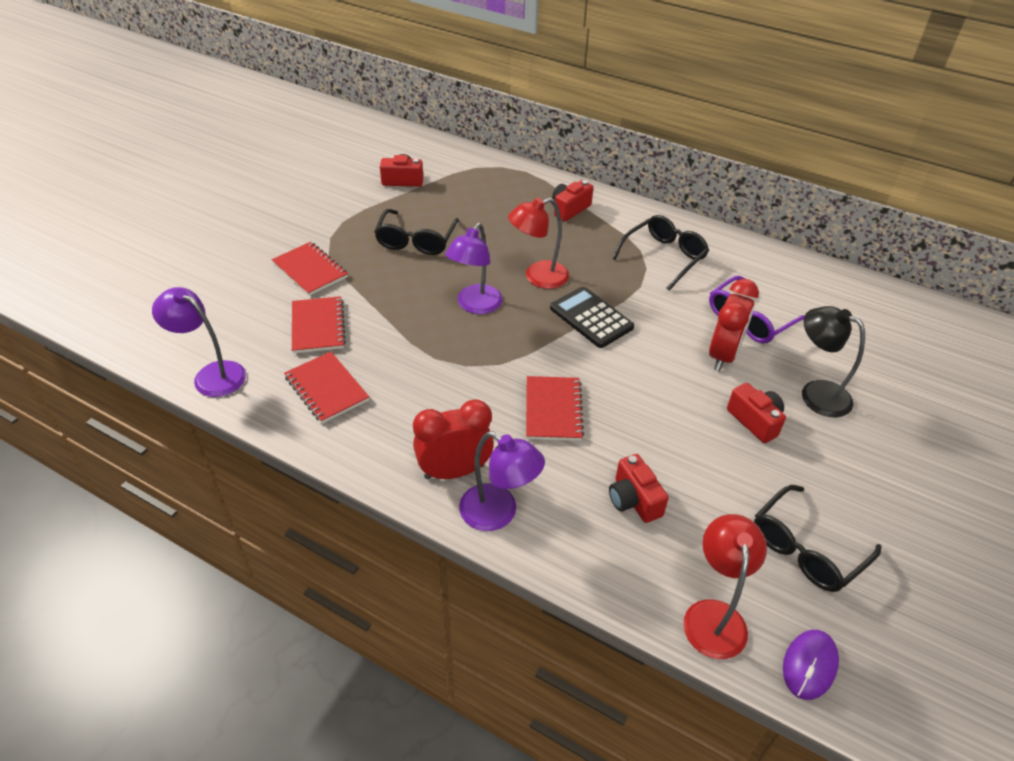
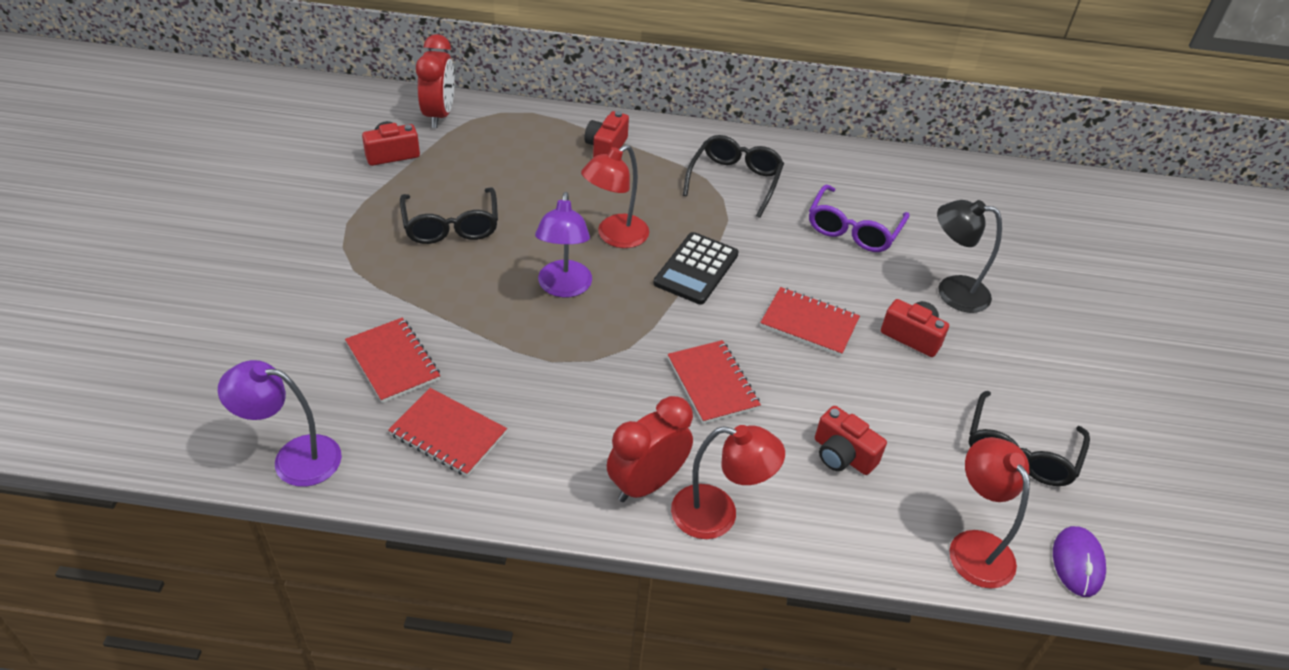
camera: 25 degrees left, 0 degrees up
(310, 270) = (342, 294): red notebook -> red notebook (809, 323)
(498, 514) = (718, 515): purple lamp -> red lamp
(591, 318) = (696, 269): black calculator -> black calculator turned 90 degrees counterclockwise
(723, 355) = (848, 275): red clock -> red clock (439, 115)

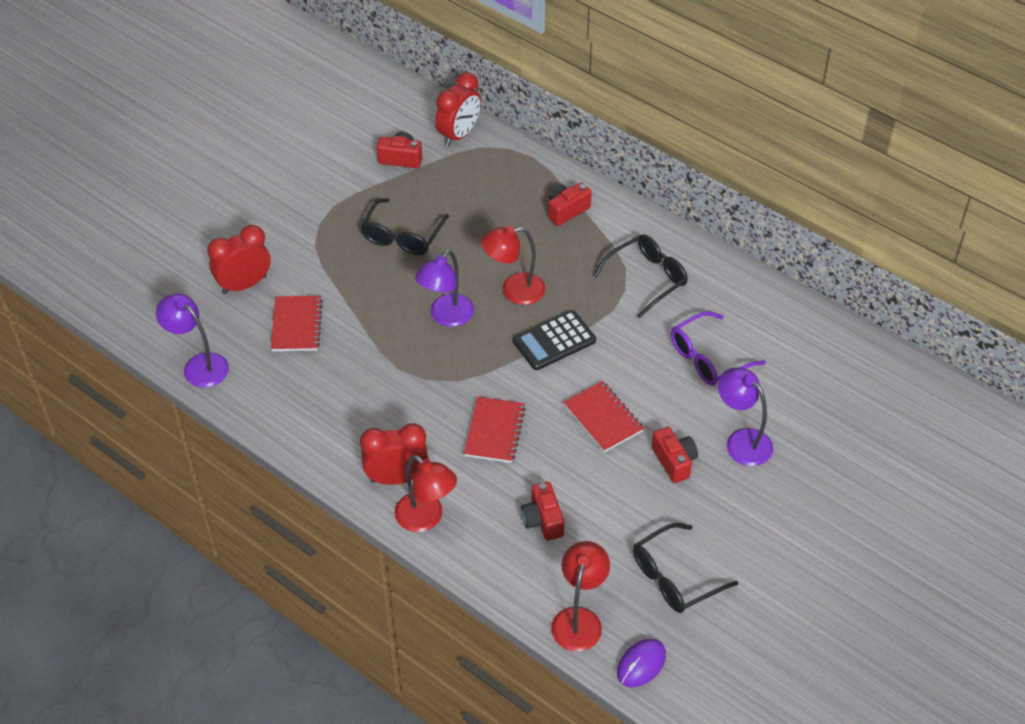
camera: 35 degrees right, 5 degrees up
(292, 342) = (244, 284): none -> red clock
(448, 434) = (298, 390): red notebook -> none
(952, 291) = (741, 441): black lamp -> purple lamp

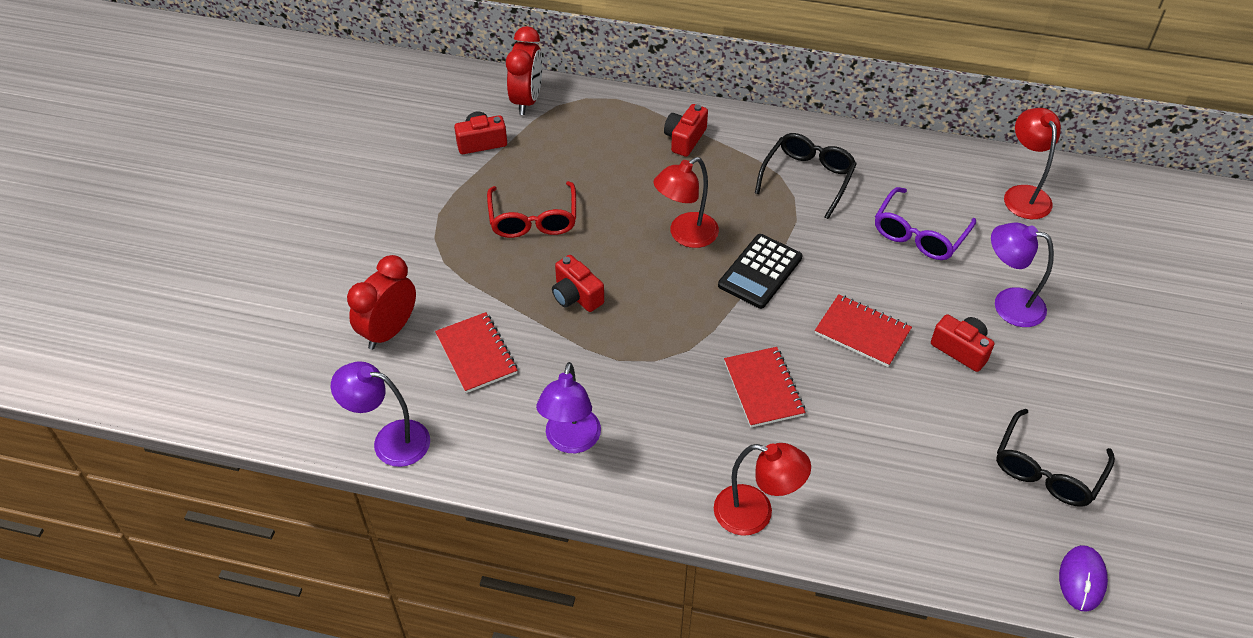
camera: 25 degrees left, 0 degrees up
(396, 478) = (694, 481): red clock -> none
(402, 236) = (533, 220): black glasses -> red glasses
(446, 317) = (633, 287): purple lamp -> purple lamp (571, 441)
(543, 520) = (876, 464): red camera -> red camera (576, 295)
(579, 619) = (987, 557): red lamp -> red lamp (1023, 194)

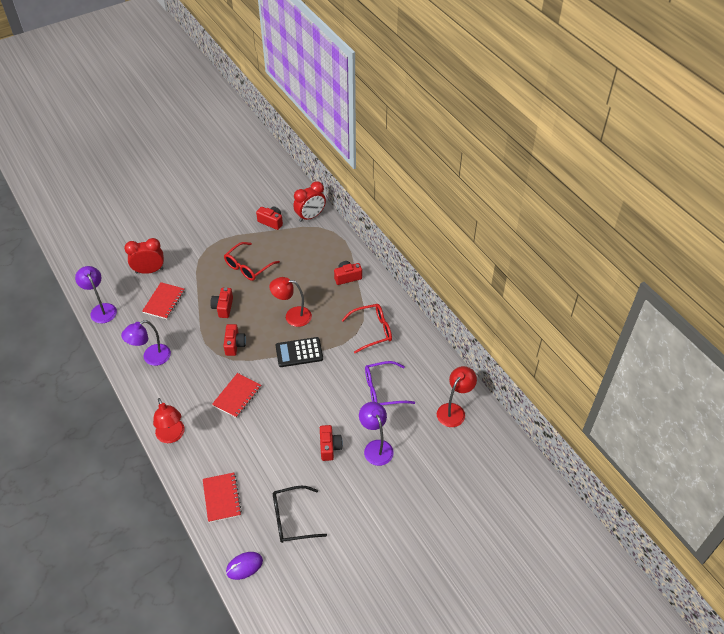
camera: 45 degrees right, 0 degrees up
(663, 329) = (234, 345): none -> red camera
(808, 178) = (372, 331): black glasses -> red glasses
(862, 332) = (302, 407): red notebook -> red notebook (222, 498)

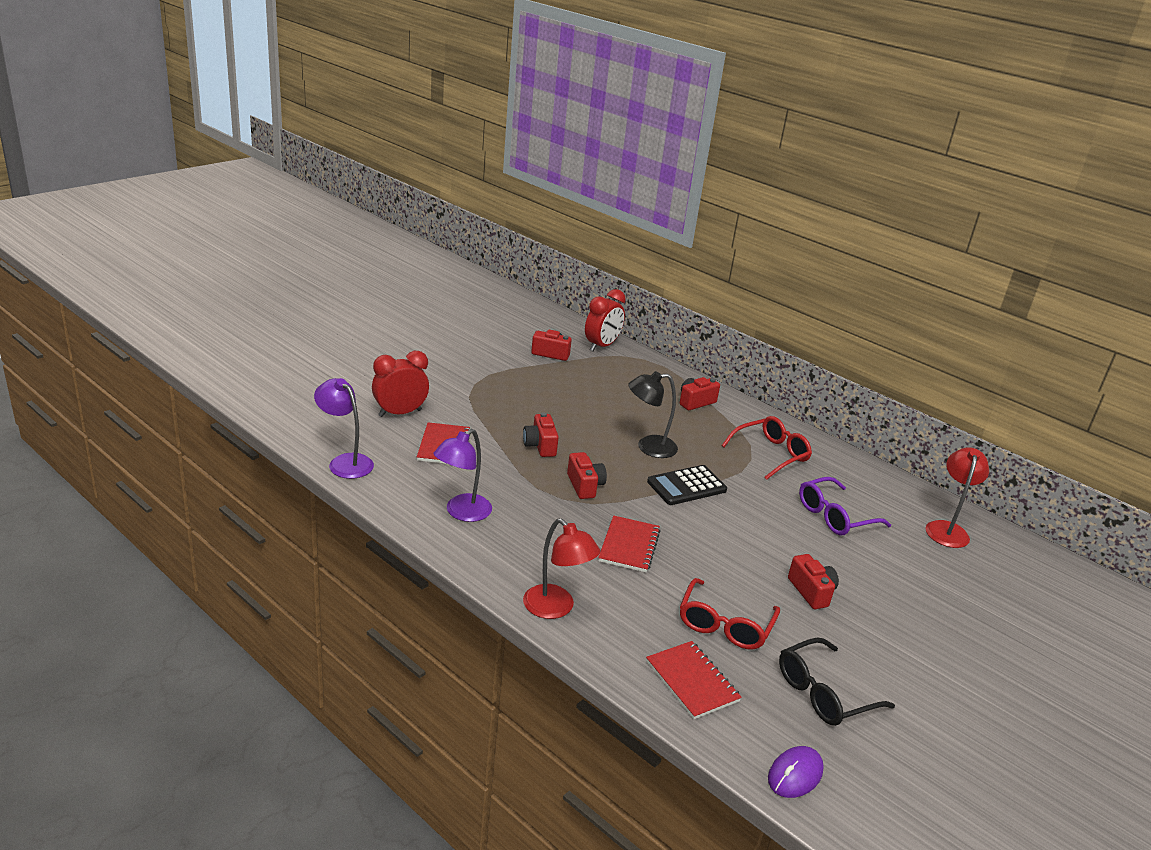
camera: 20 degrees left, 20 degrees down
(248, 267) = (548, 400): red glasses -> red glasses (724, 625)
(292, 316) = (648, 447): red lamp -> black lamp
(376, 447) = (877, 583): purple lamp -> none

